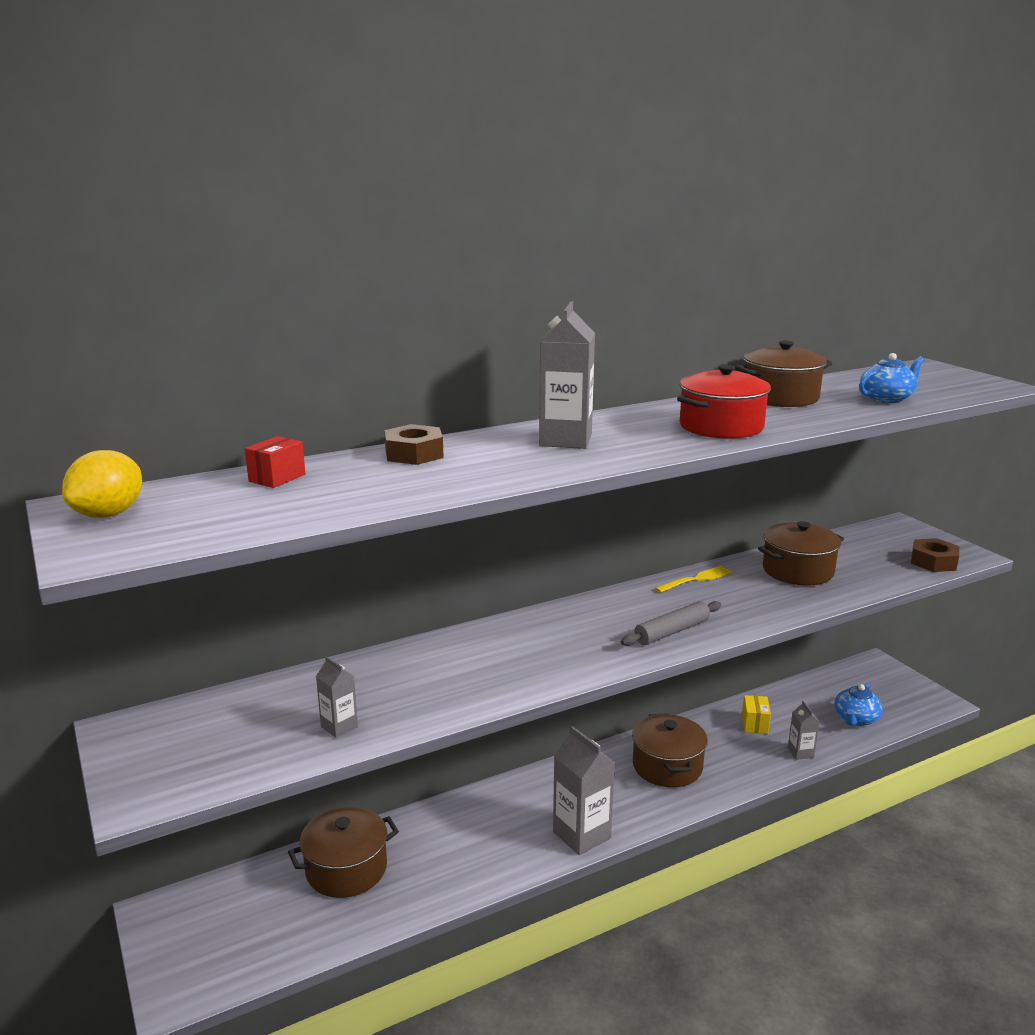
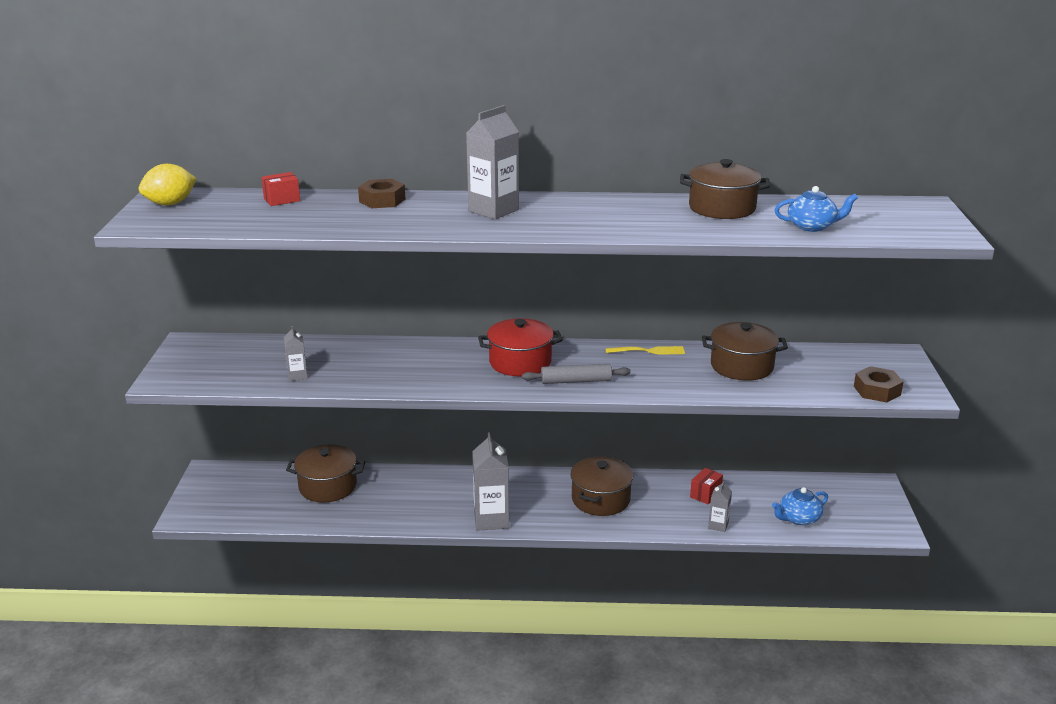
camera: 30 degrees right, 5 degrees up
(721, 427) = (622, 223): red pot -> red pot (520, 362)
(755, 724) = (705, 494): yellow box -> red box

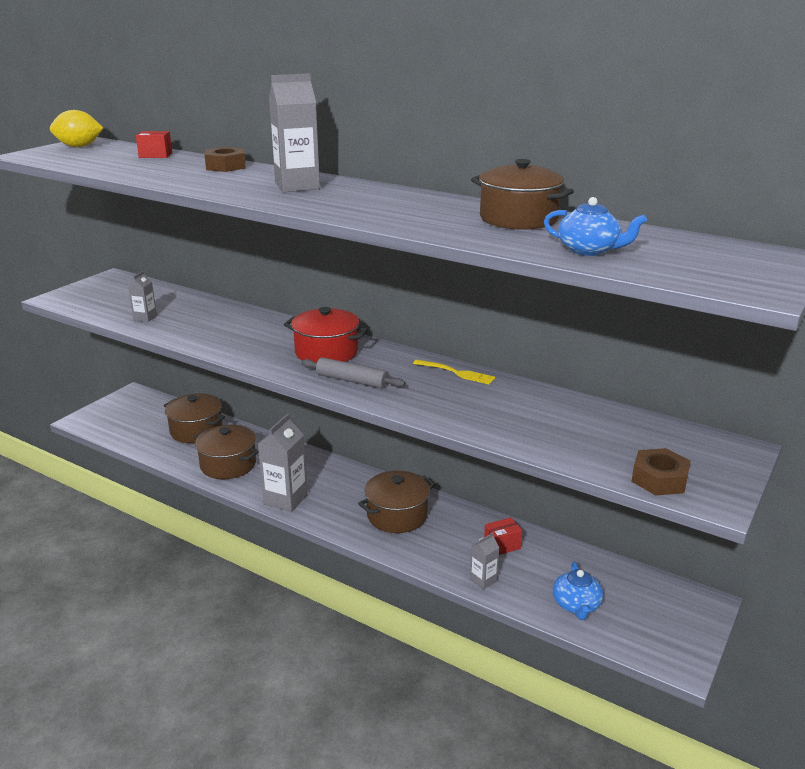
camera: 30 degrees right, 0 degrees up
(741, 366) = (532, 411): brown pot -> brown pot (228, 465)
(798, 518) = (576, 605): blue teapot -> blue teapot turned 90 degrees counterclockwise

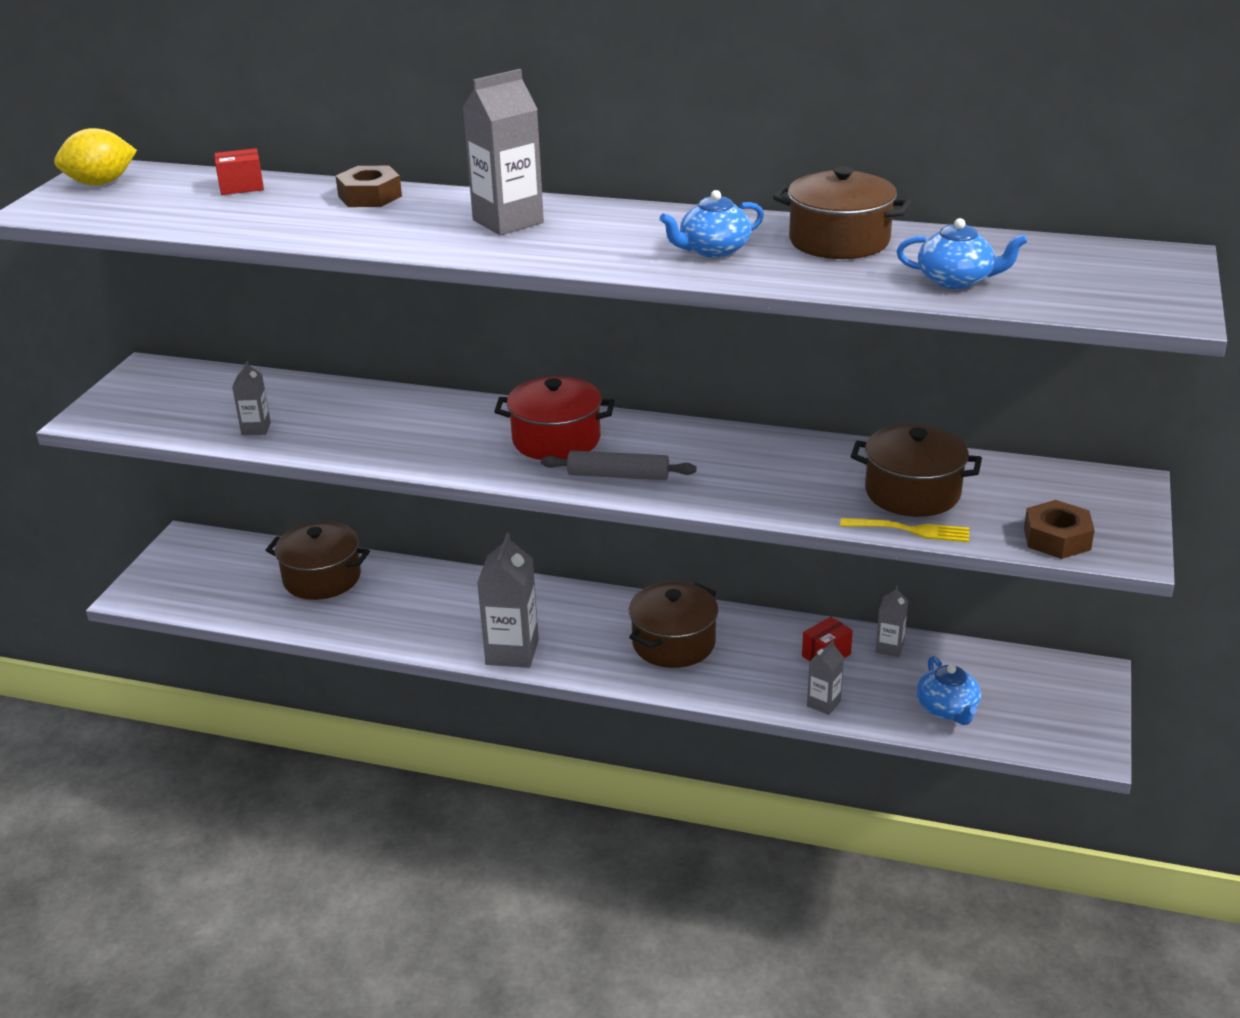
camera: 15 degrees left, 5 degrees up
(228, 465) = (401, 619): brown pot -> brown pot (912, 492)
(420, 214) = (713, 250): none -> blue teapot
(456, 373) = (745, 441): yellow fork -> yellow fork (909, 530)
(552, 550) = (889, 648): none -> grey carton

